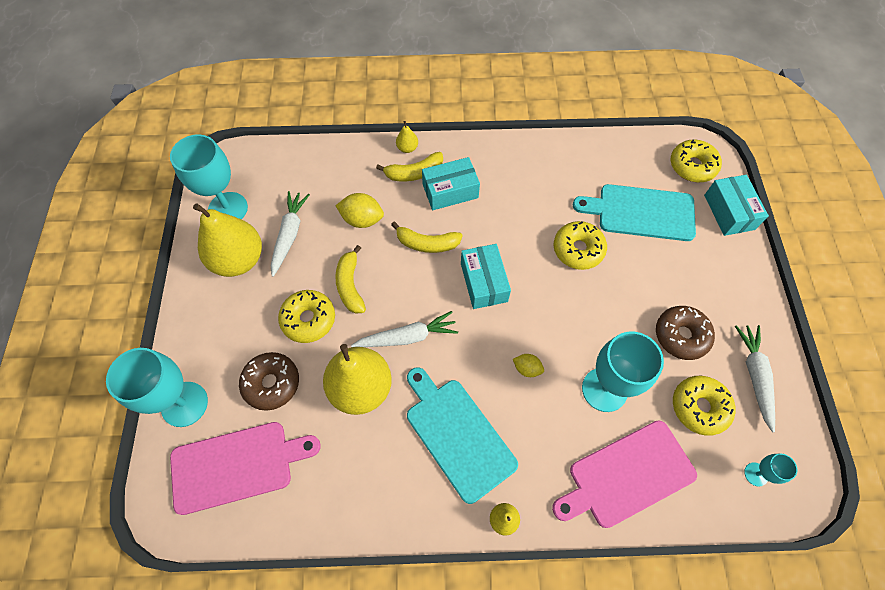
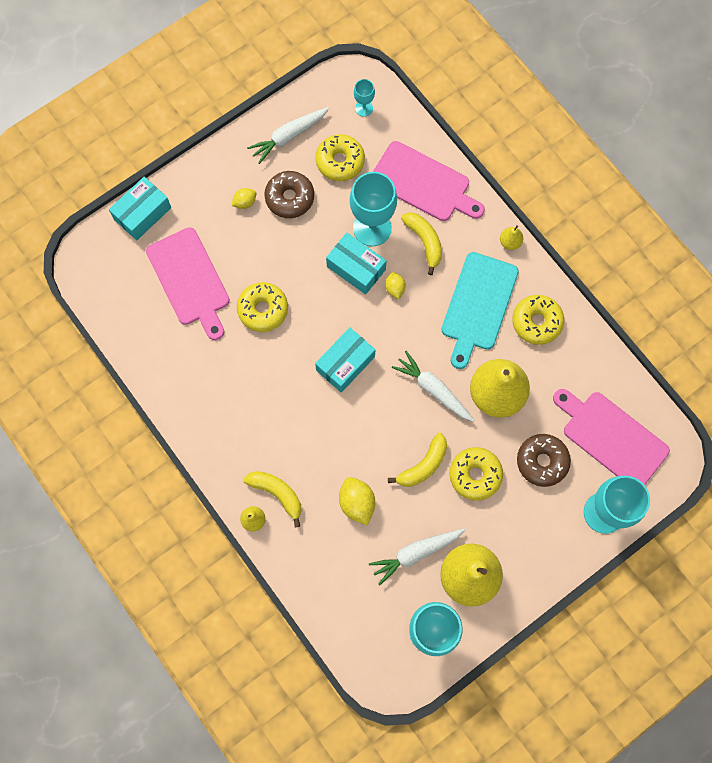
camera: 125 degrees left, 10 degrees up
(427, 243) = (341, 431): yellow banana -> yellow banana (424, 242)
(450, 191) = (275, 449): turquoise box -> turquoise box (356, 268)
(641, 212) = (190, 280): turquoise cutting board -> pink cutting board
(692, 166) = (109, 263): yellow donut -> yellow donut (536, 322)
(697, 295) = (245, 202): none -> yellow lemon

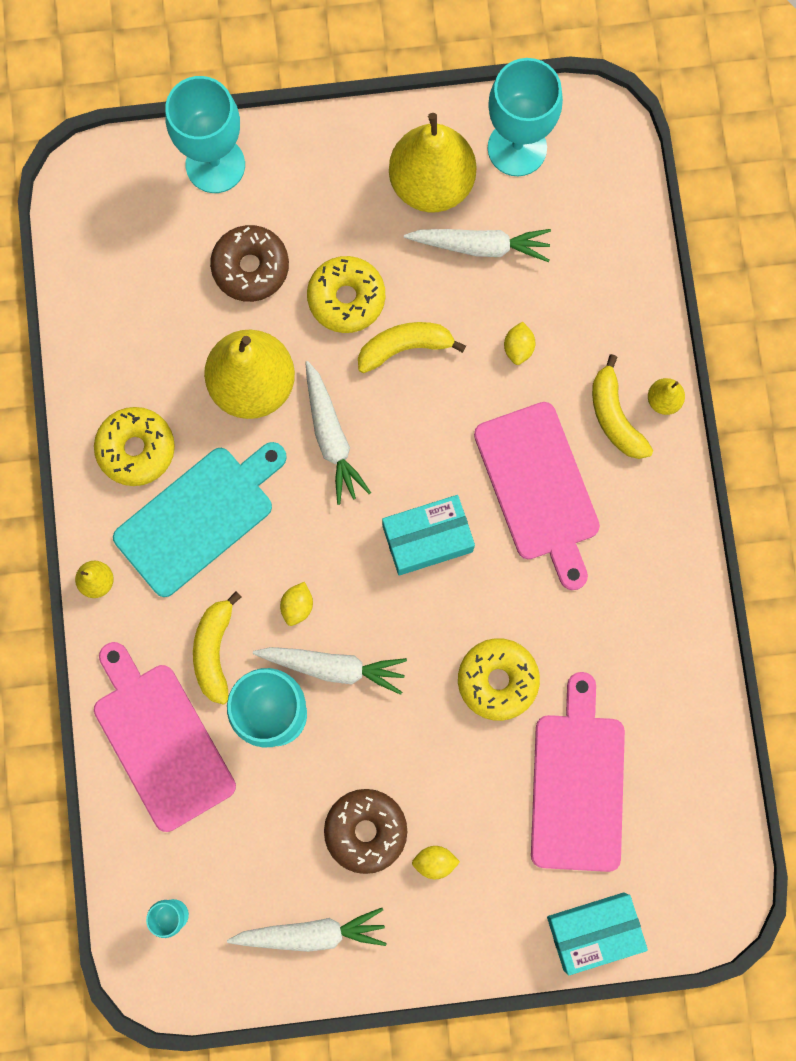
camera: 150 degrees left, 5 degrees up
(340, 161) = (259, 847): yellow donut -> none
(356, 268) = (333, 667): turquoise box -> white carrot
(357, 503) = (518, 348): yellow lemon -> yellow lemon, size x0.60
(611, 437) = (142, 248): pink cutting board -> pink cutting board (538, 488)

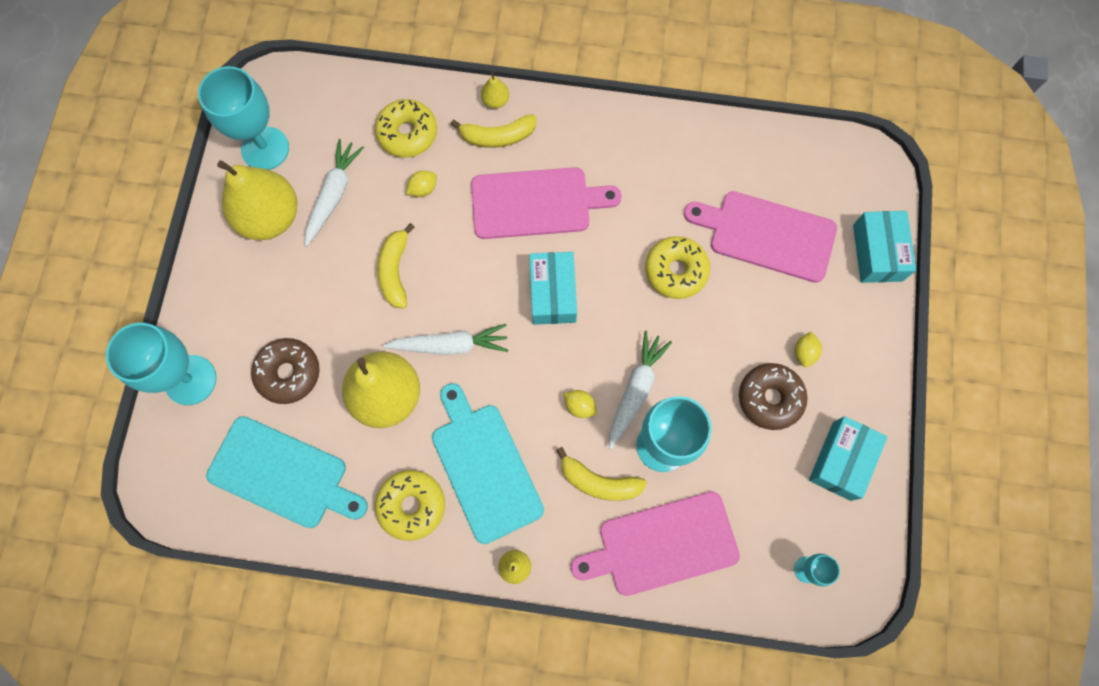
camera: 75 degrees left, 5 degrees down
(136, 299) = (283, 474): none -> turquoise cutting board
(311, 933) = (841, 461): white carrot -> turquoise box
(346, 298) = (340, 305): yellow donut -> yellow donut (407, 133)
(518, 348) = (423, 189): yellow lemon -> yellow lemon turned 60 degrees counterclockwise

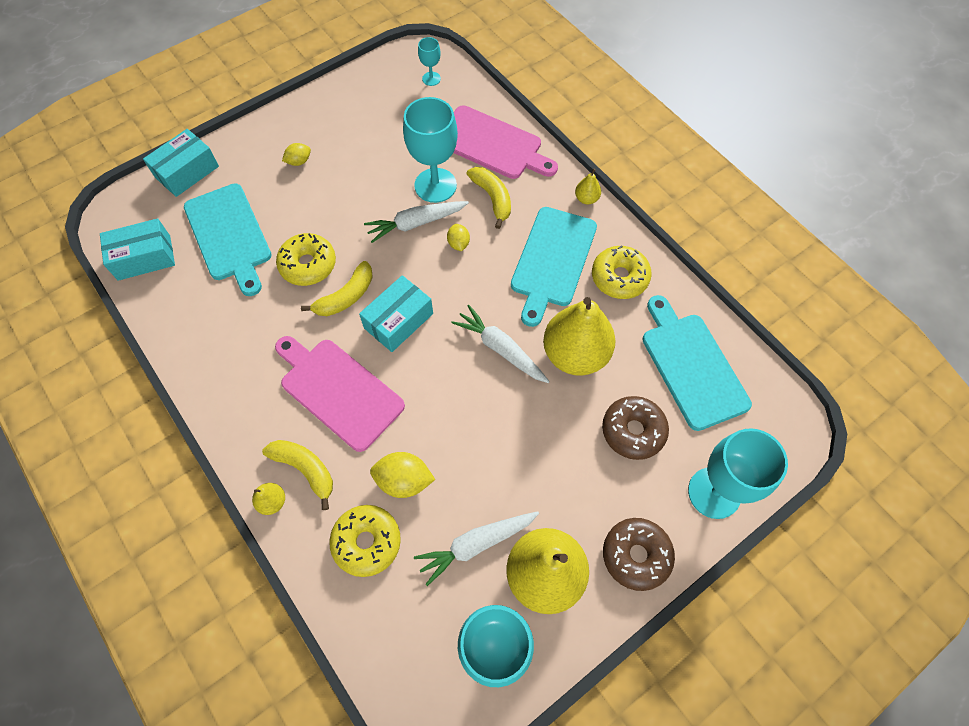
camera: 135 degrees left, 10 degrees down
(395, 271) = (488, 435): yellow banana -> yellow banana (346, 297)
(423, 189) = (404, 481): yellow lemon -> yellow lemon, size x1.68
(767, 235) = (229, 235): pink cutting board -> turquoise cutting board
(770, 398) = (348, 157): brown donut -> brown donut (636, 555)
(841, 461) = (351, 103): turquoise box -> turquoise box (144, 257)

